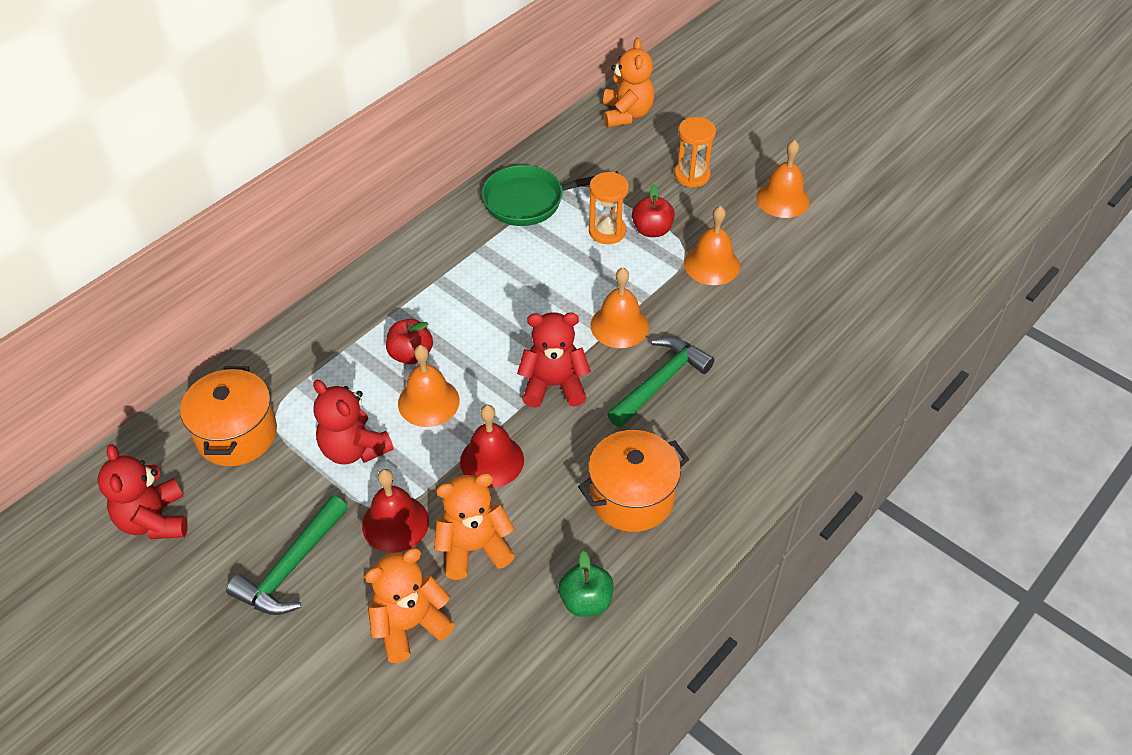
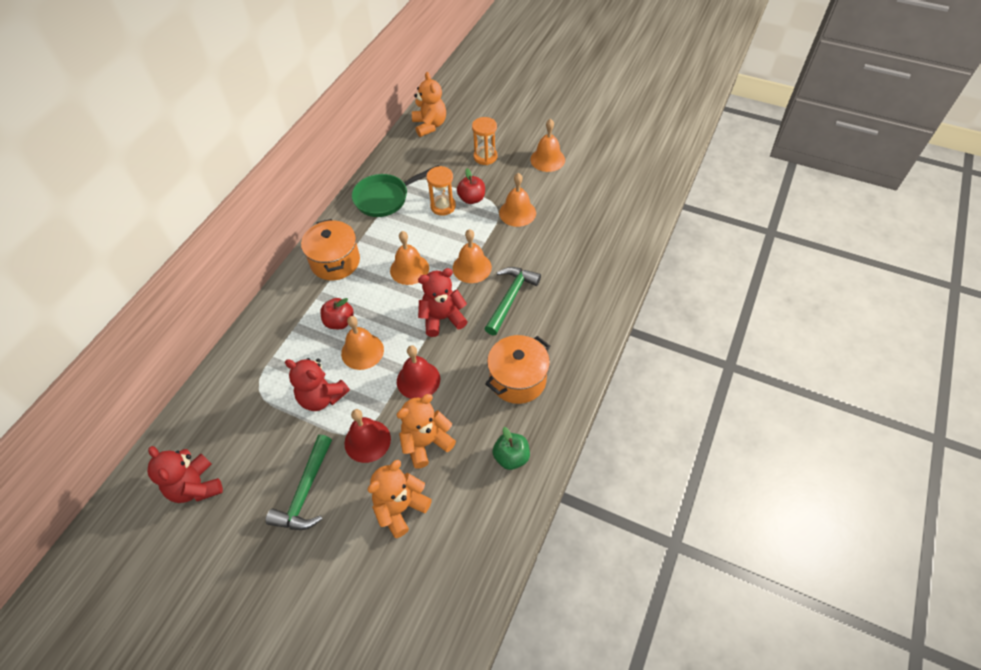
camera: 15 degrees left, 5 degrees up
(236, 434) = (235, 409): orange pot -> orange pot (335, 262)
(530, 307) = (409, 269): none -> orange bell

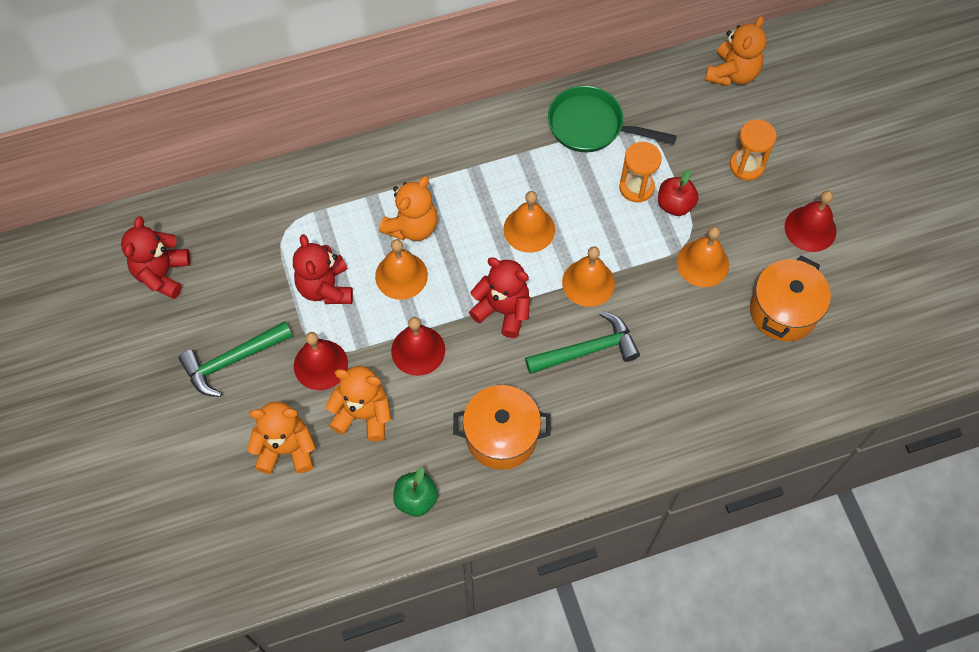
camera: 45 degrees right, 10 degrees up
(335, 262) = (471, 158): orange pot -> orange pot (783, 311)
(339, 322) = (412, 226): red apple -> orange teddy bear
(547, 159) = (810, 228): orange bell -> red bell

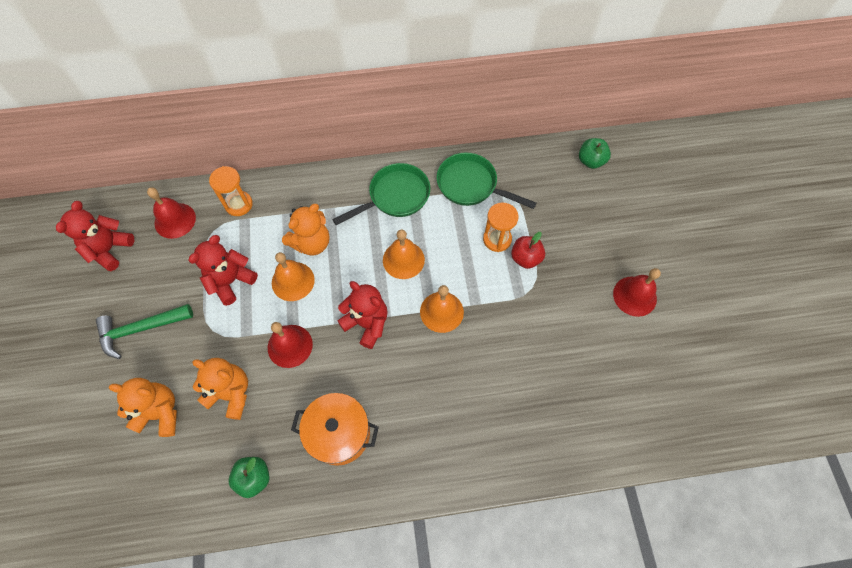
camera: 10 degrees right, 0 degrees up
(320, 364) = (209, 344): red bell -> red bell (175, 220)
(325, 287) = (231, 281): red teddy bear -> red teddy bear turned 45 degrees clockwise
(501, 154) = (395, 197): none -> green pan
(587, 350) = (428, 369): green hammer -> none
(702, 263) = (539, 311): orange bell -> none
(732, 73) = (591, 161): orange teddy bear -> green apple
(746, 166) = (590, 235): orange hourglass -> orange hourglass (238, 204)
(783, 311) = (600, 363): orange pot -> none

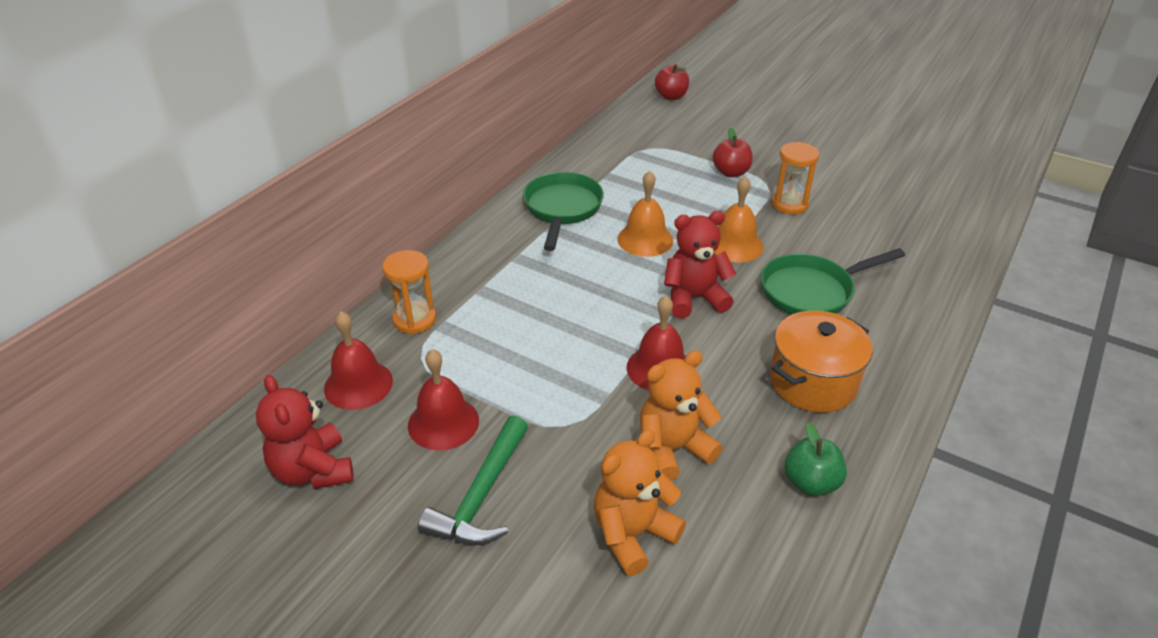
camera: 50 degrees left, 25 degrees down
(231, 281) = (514, 376): red teddy bear -> none
(293, 281) = (576, 326): orange bell -> none
(311, 243) = (544, 289): orange teddy bear -> none
(471, 185) = (611, 162): green pan -> green pan (812, 291)
(497, 239) = (691, 177): orange hourglass -> orange hourglass (789, 204)
(591, 161) = (671, 96): green apple -> red apple
(634, 296) = (833, 140): red bell -> red bell (443, 422)

